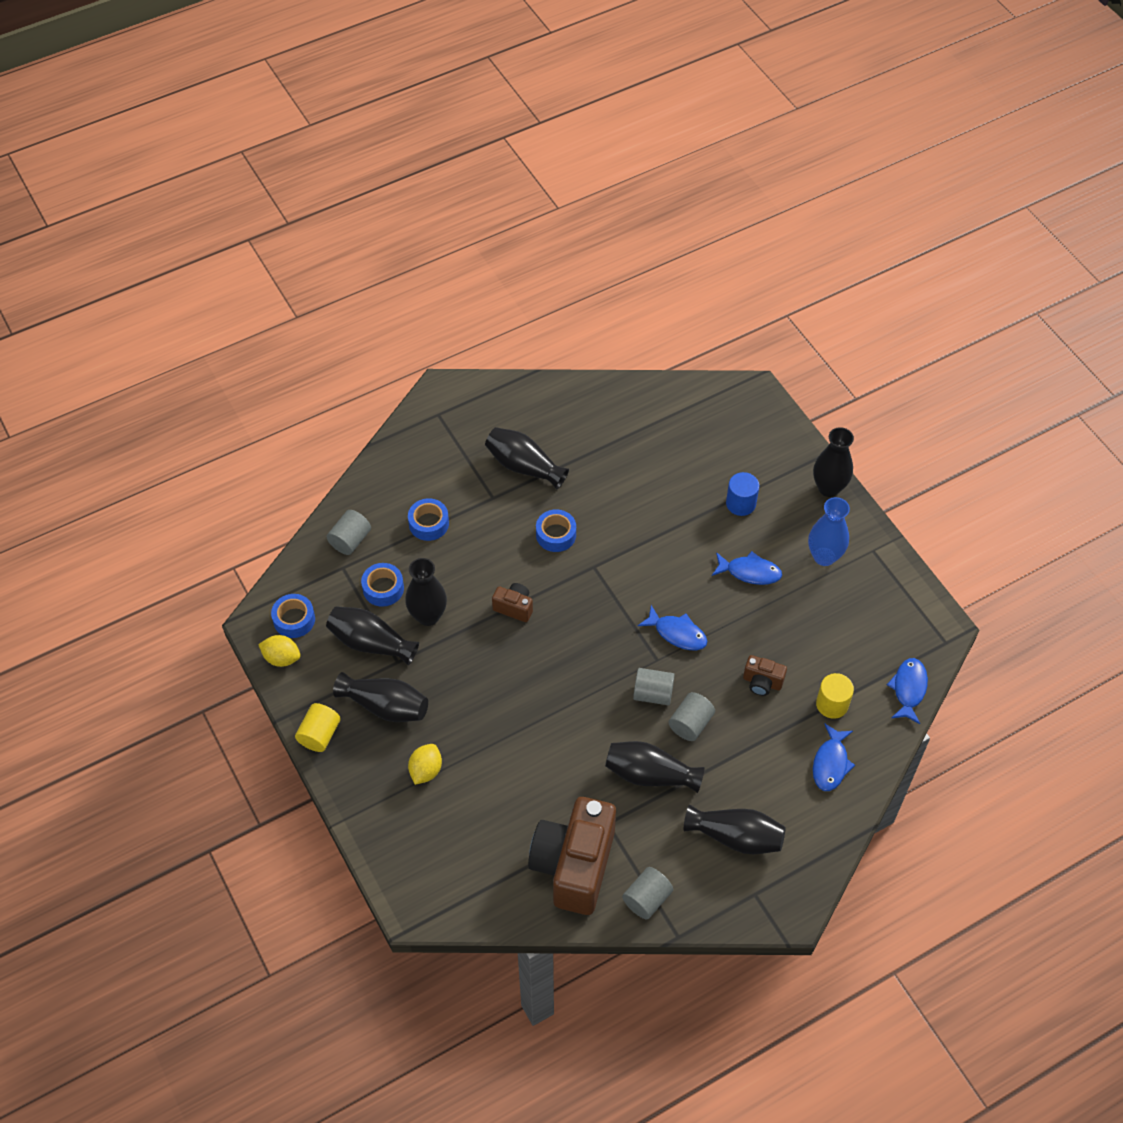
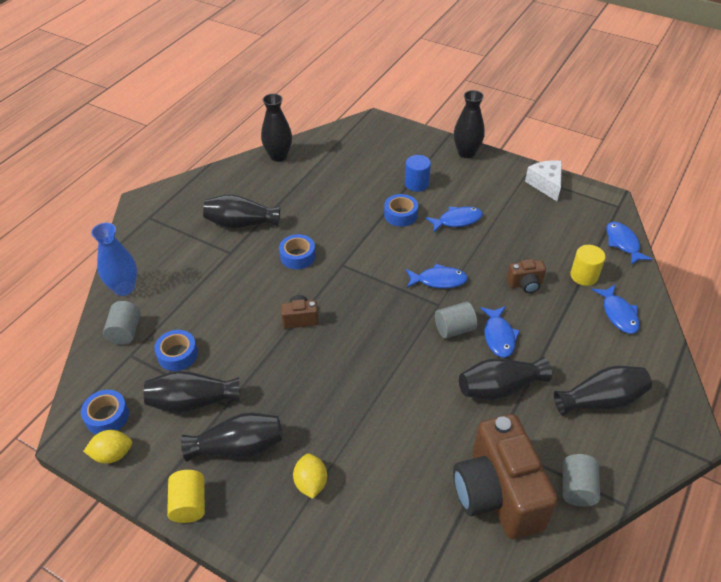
camera: 30 degrees left, 10 degrees down
(428, 616) = (231, 357): black vase -> black vase (278, 156)
(429, 523) = (188, 291): blue tape -> blue tape (400, 215)
(690, 724) = (499, 336): grey cylinder -> blue fish
(824, 556) = (498, 191): blue vase -> blue vase (124, 288)
(885, 574) = (545, 184): none -> white cheese

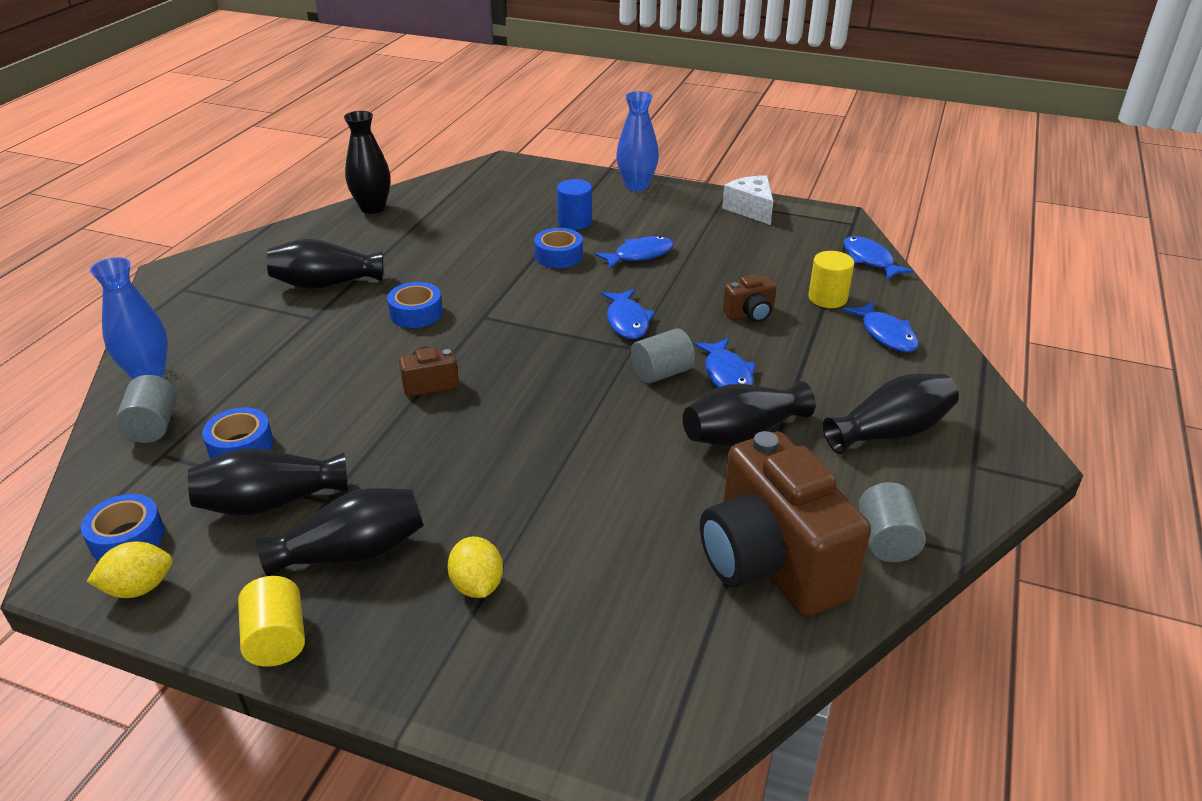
camera: 10 degrees left, 10 degrees down
(438, 280) = (627, 321): blue fish -> blue fish turned 90 degrees clockwise
(466, 153) = (636, 185): black vase -> blue vase

